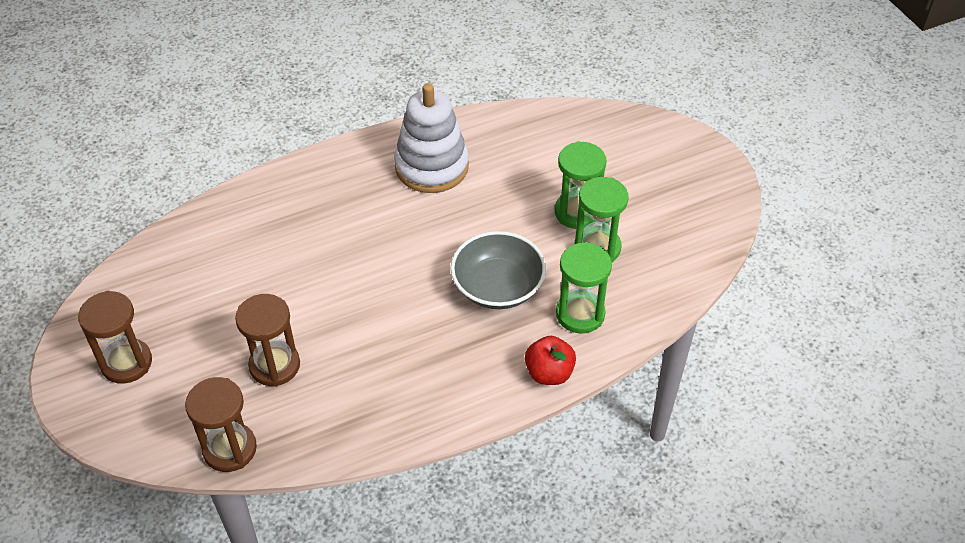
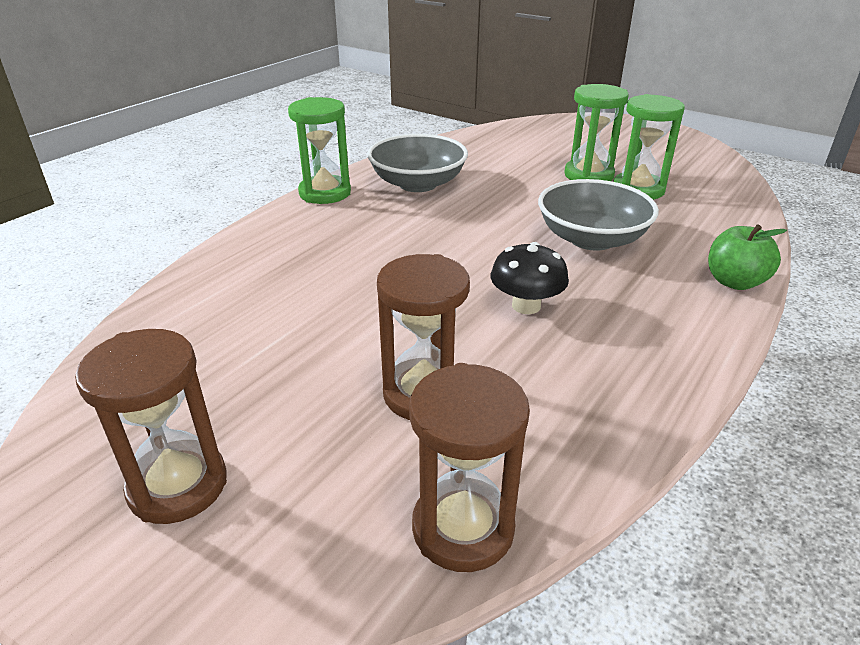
camera: 30 degrees left, 15 degrees down
(390, 328) = (526, 305): none -> black mushroom
(431, 166) = (418, 184): white stacking toy -> grey bowl
(549, 373) = (734, 282): red apple -> green apple
(580, 314) = (692, 232): green hourglass -> green hourglass (325, 193)

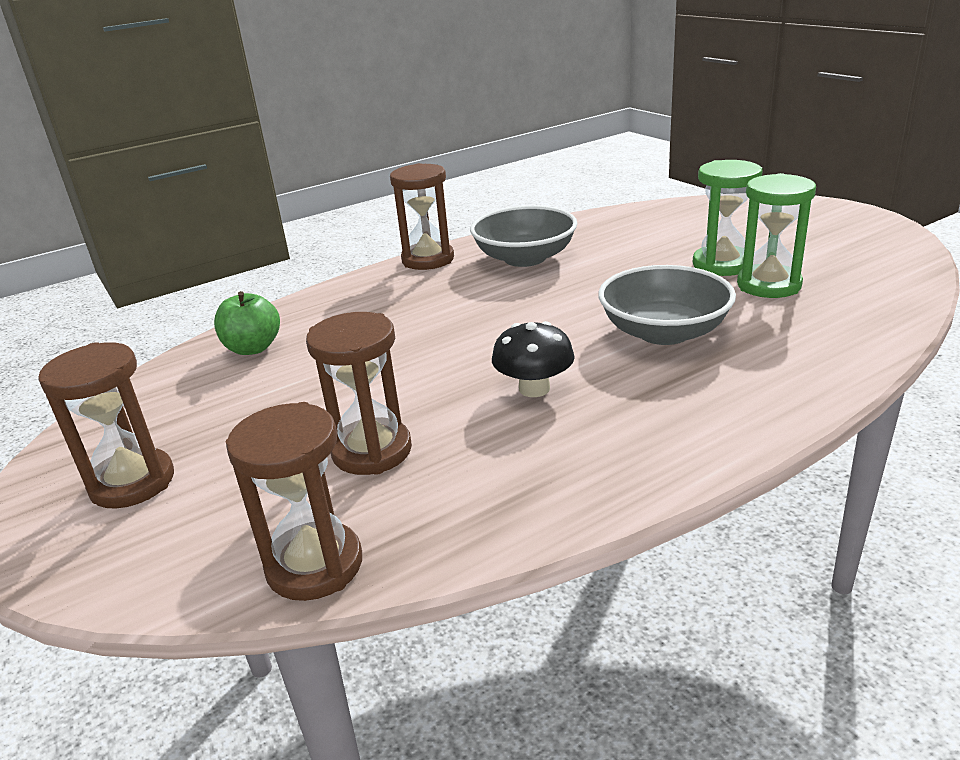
camera: 25 degrees right, 5 degrees down
(325, 193) = (428, 259): green hourglass -> brown hourglass
(734, 282) = (795, 398): green apple -> green apple (253, 348)

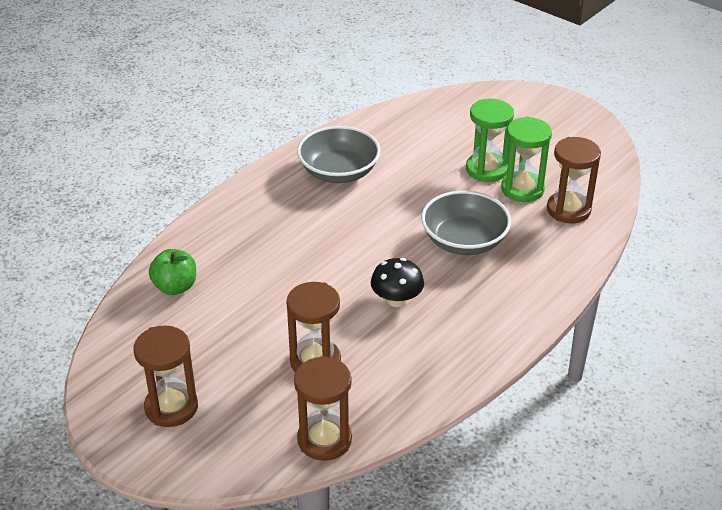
camera: 20 degrees left, 10 degrees up
(428, 259) = (261, 179): brown hourglass -> brown hourglass (568, 210)

